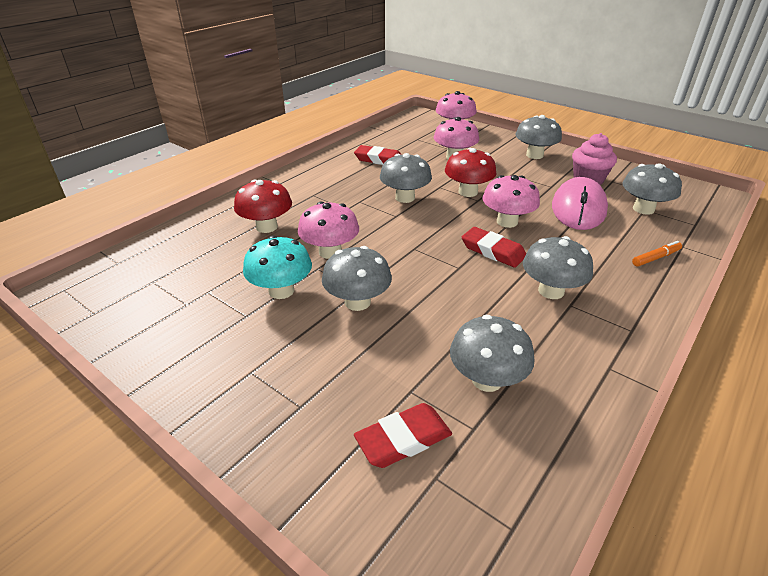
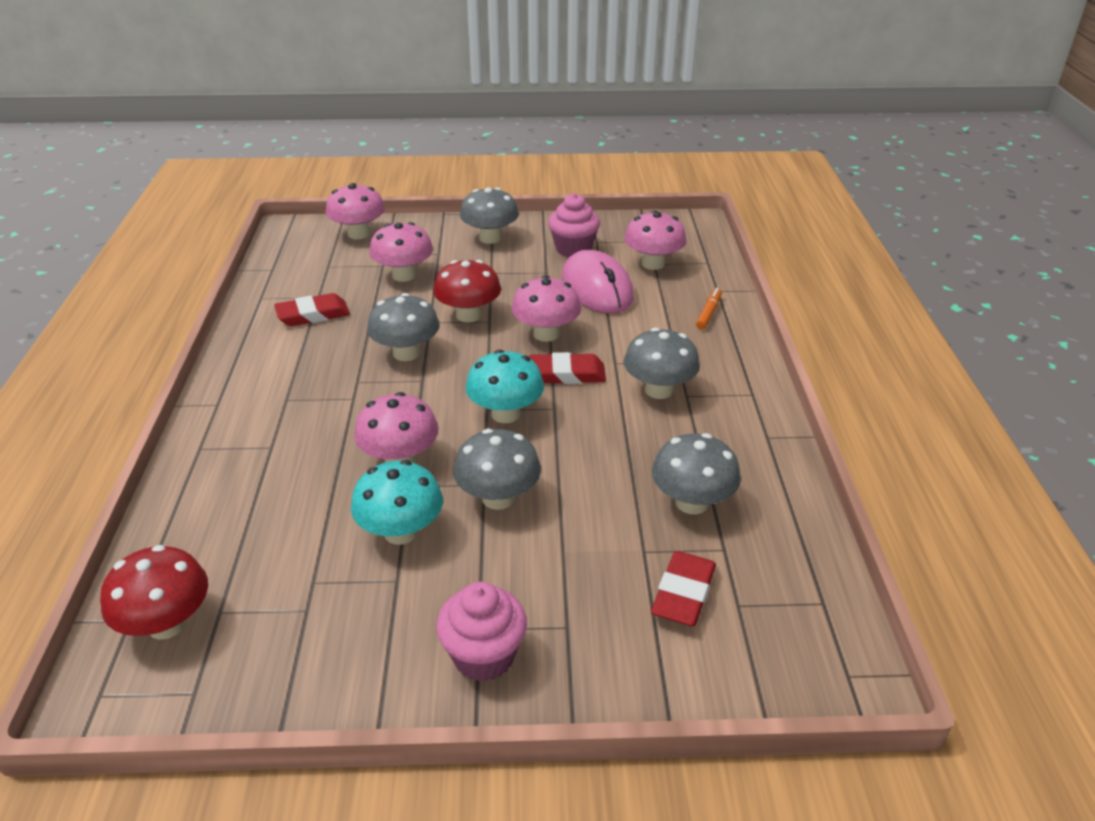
camera: 40 degrees left, 0 degrees up
(233, 389) = (484, 656): none -> pink cupcake
(266, 227) = (280, 469): red mushroom -> red mushroom (167, 623)
(423, 256) = (505, 413): none -> turquoise mushroom
(643, 209) = (653, 263): grey mushroom -> pink mushroom

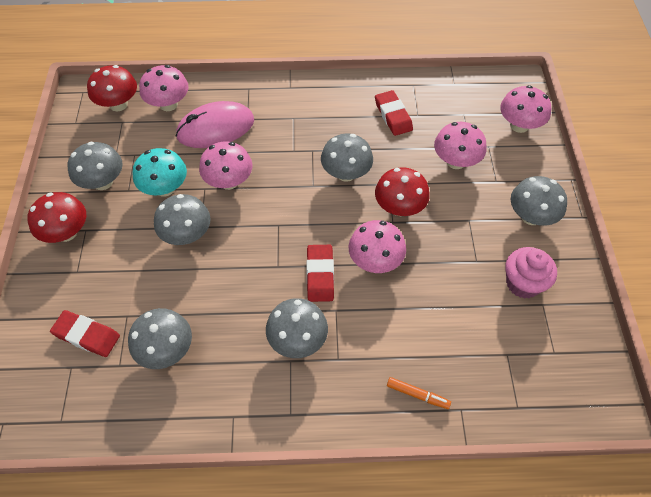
camera: 90 degrees right, 20 degrees up
(371, 619) = (102, 182): none -> grey mushroom
(484, 656) = (66, 232): pink cupcake -> red mushroom
(505, 413) = (272, 236): turquoise mushroom -> none
(597, 288) = (453, 301): pink mouse -> pink mouse (215, 128)
(653, 263) = (506, 353): pink mushroom -> pink mushroom (168, 104)

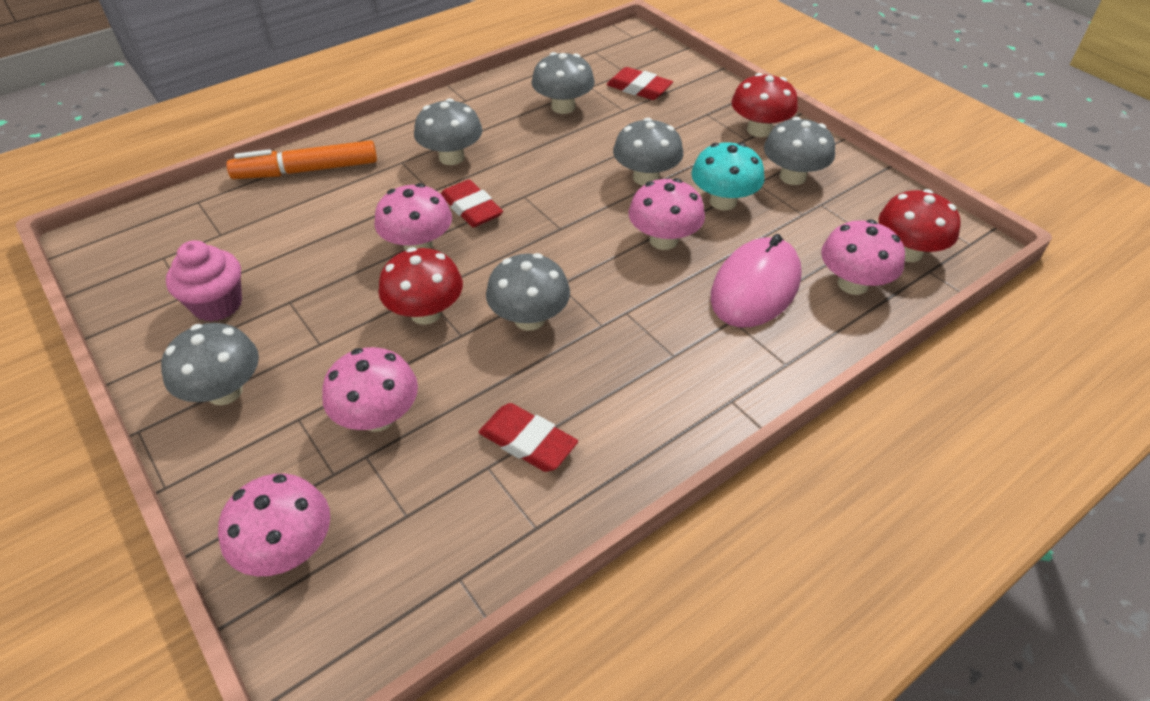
camera: 145 degrees right, 10 degrees down
(87, 335) = (639, 88): red eraser -> red eraser turned 45 degrees clockwise
(417, 395) = (306, 170): orange marker -> orange marker, size x2.04

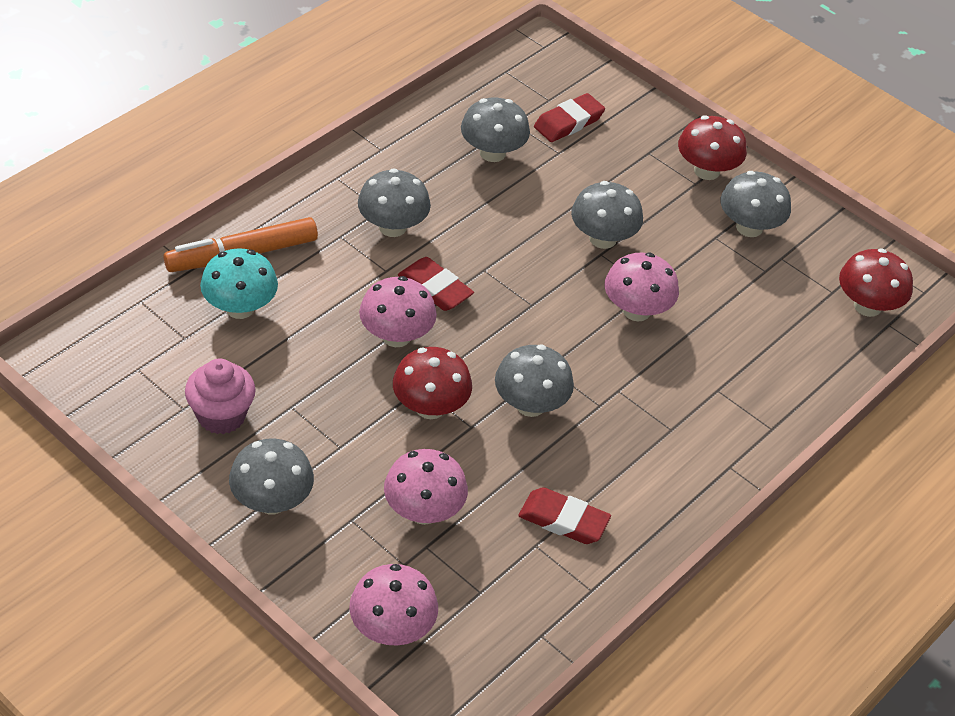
camera: 15 degrees left, 0 degrees up
(639, 88) = (568, 122): red eraser -> red eraser turned 60 degrees counterclockwise
(723, 201) = (685, 262): turquoise mushroom -> turquoise mushroom (240, 308)
(755, 287) = (732, 354): pink mouse -> none
(852, 284) = (821, 344): pink mushroom -> none

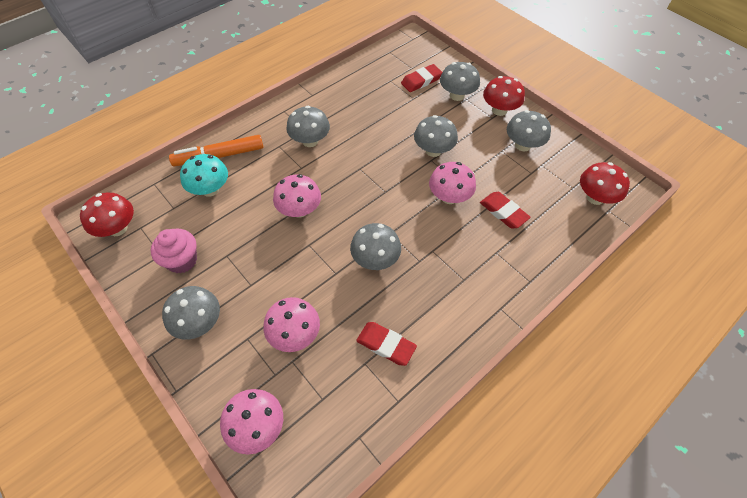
camera: 10 degrees right, 10 degrees up
(430, 407) = (312, 259): red mushroom -> red mushroom (118, 228)
(435, 288) = (328, 179): red eraser -> red eraser (503, 212)
(492, 153) = (375, 98): grey mushroom -> grey mushroom (457, 95)

